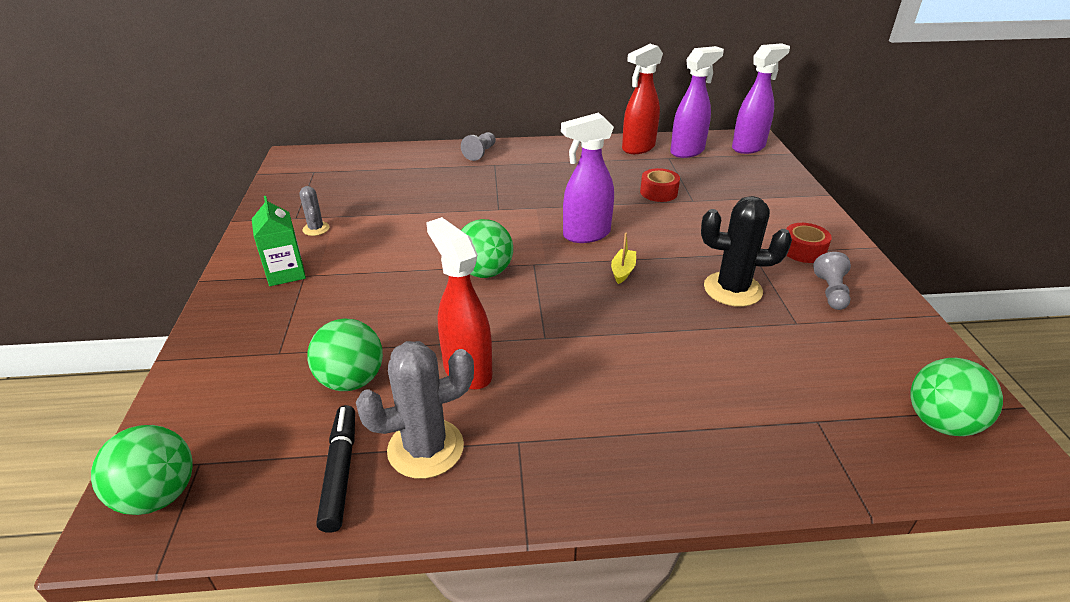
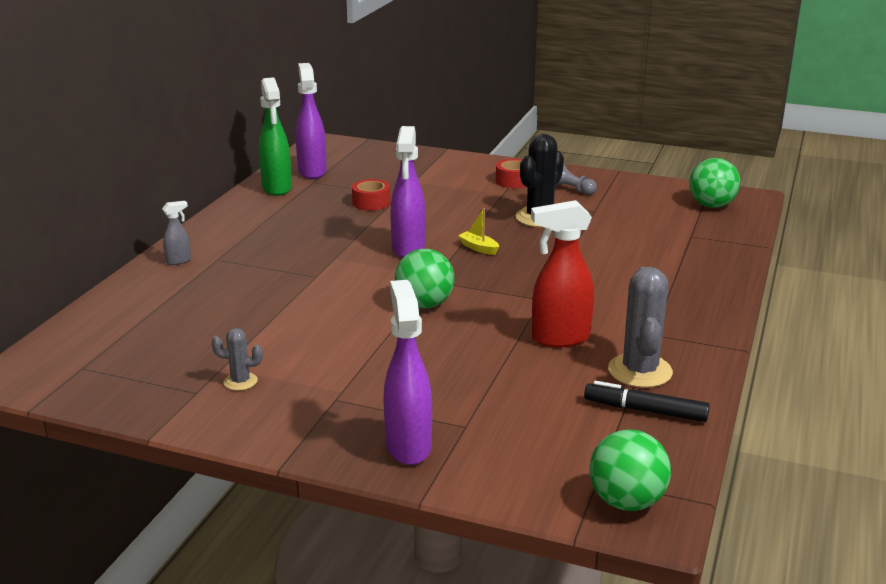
camera: 65 degrees left, 10 degrees down
(286, 273) = (320, 410): green carton -> none
(351, 380) = (536, 392): green ball -> none
(480, 153) = (179, 261): grey pawn -> grey spray bottle
(638, 148) = (277, 188): red spray bottle -> green spray bottle
(749, 147) = (337, 148): purple spray bottle -> purple spray bottle (408, 446)

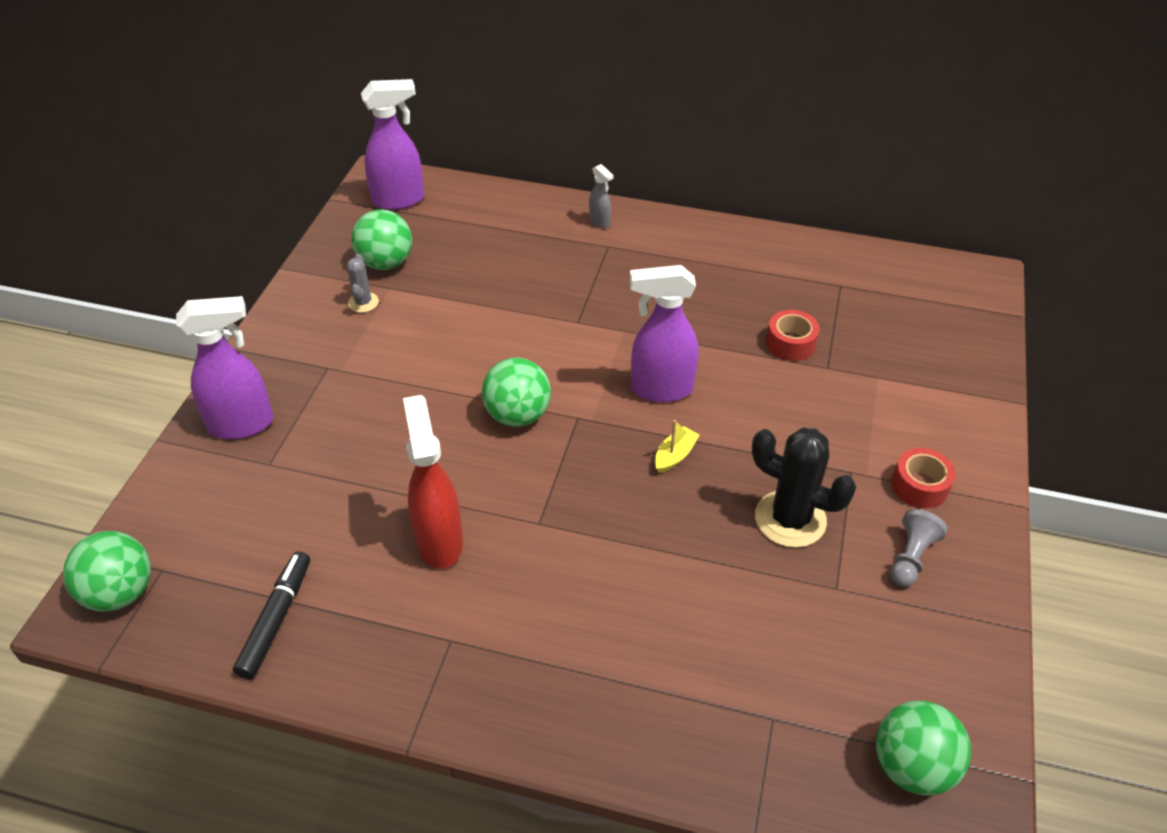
camera: 85 degrees right, 20 degrees up
(179, 370) = (386, 263): none -> green ball
(277, 188) = (808, 258): green spray bottle -> none
(312, 171) = (874, 279): purple spray bottle -> purple spray bottle (399, 200)
(640, 371) = (361, 619): grey cactus -> none

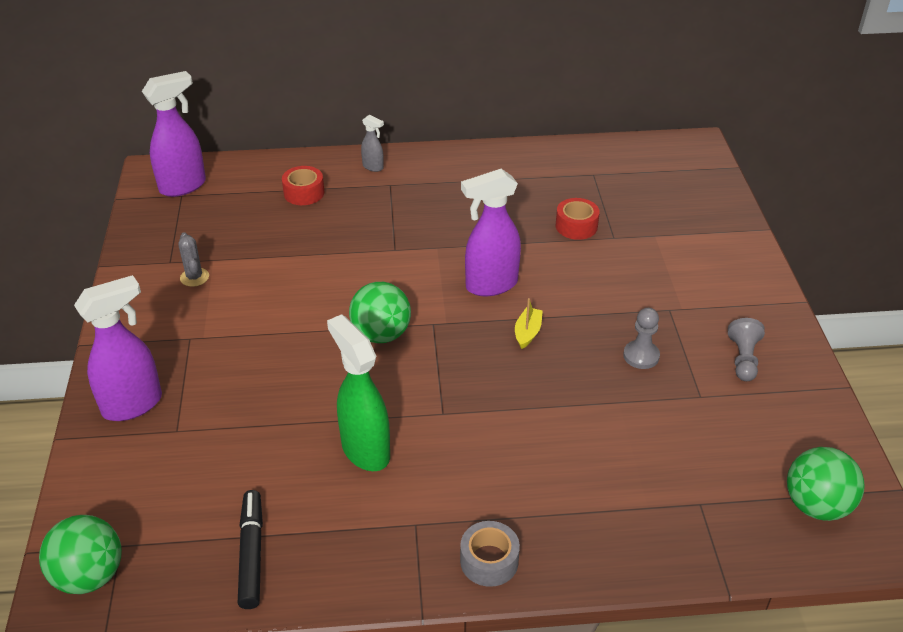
camera: 20 degrees left, 5 degrees down
(386, 263) = (198, 240): green ball -> none
(439, 540) = (365, 450): red spray bottle -> green spray bottle
(506, 707) = (489, 561): none -> grey tape
(790, 519) = (641, 356): black cactus -> grey pawn
(920, 486) = (724, 306): red tape -> red tape (304, 193)

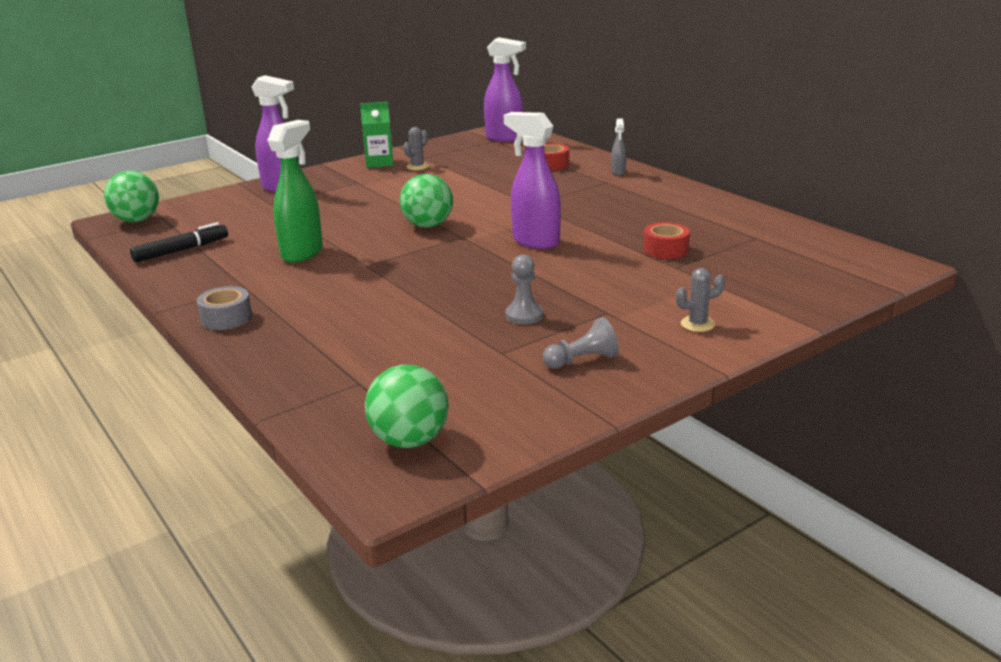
camera: 60 degrees right, 15 degrees down
(142, 299) = (379, 162): none -> green carton
(527, 332) = (495, 268): yellow boat -> none
(723, 276) = (697, 324): none -> grey cactus

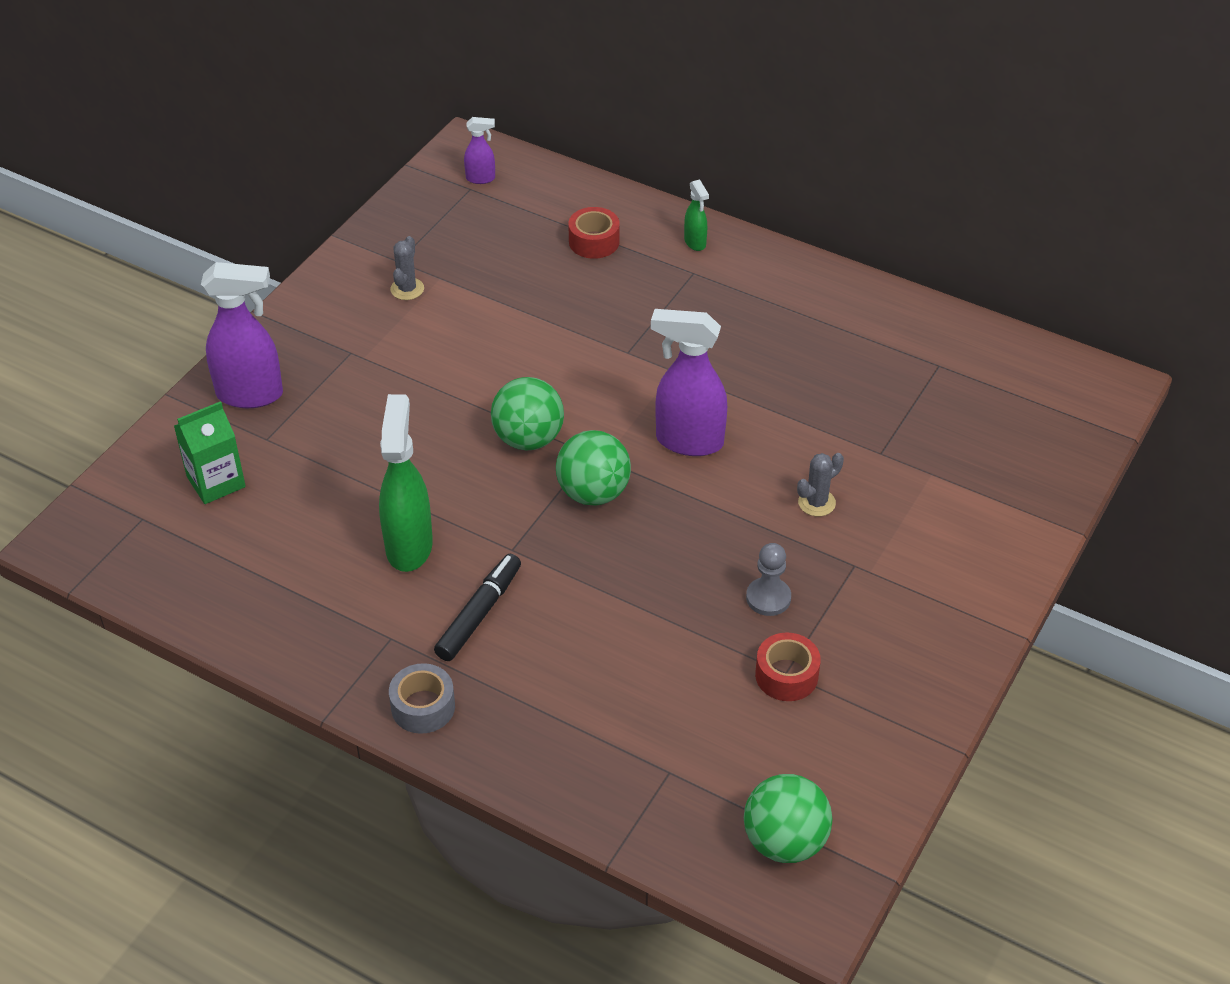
camera: 25 degrees left, 20 degrees up
(137, 220) = (100, 531): green ball -> green ball (593, 493)
(181, 250) = (235, 585): black marker -> black marker (479, 614)
(379, 162) = (342, 290): green carton -> green carton (216, 482)
(505, 138) = (481, 178): purple spray bottle -> purple spray bottle, size x0.49
(582, 360) = (876, 660): grey pawn -> none
(618, 172) = (695, 243): grey spray bottle -> green spray bottle
(665, 250) = (851, 419): red tape -> red tape (786, 675)
(697, 324) = (959, 559): grey cactus -> grey cactus (816, 503)

